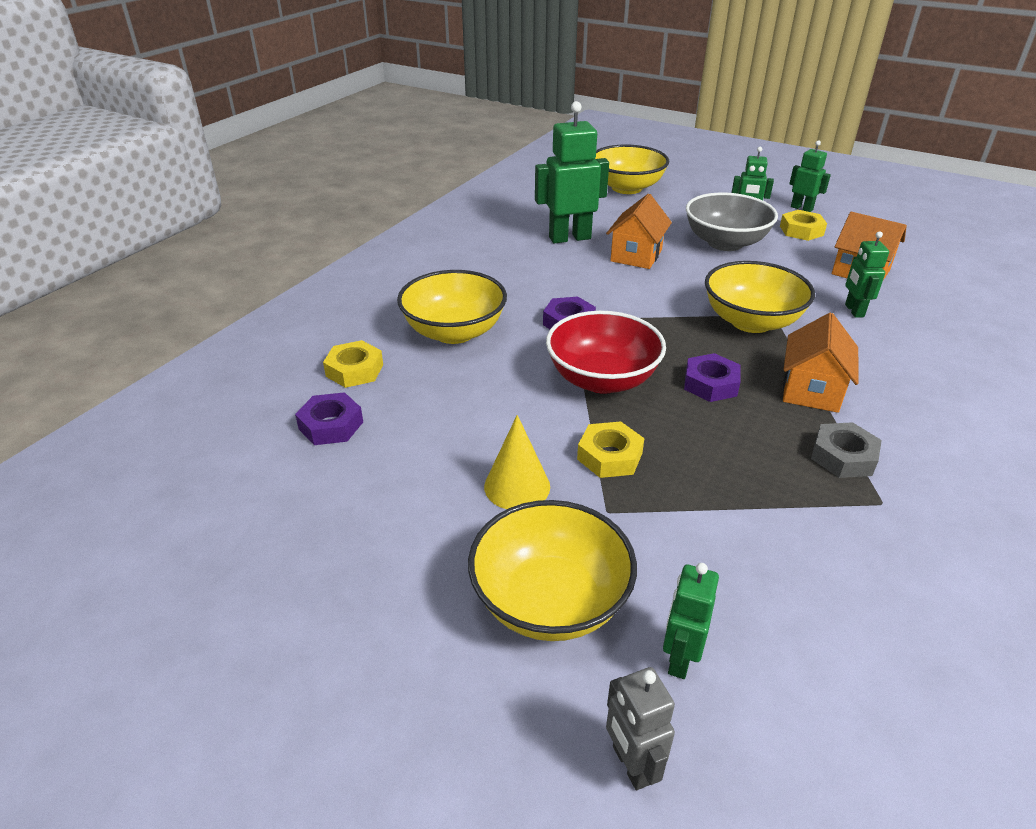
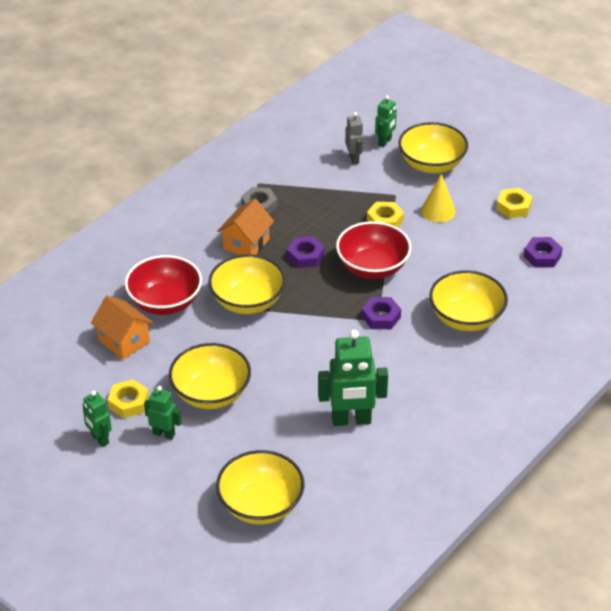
camera: 170 degrees left, 5 degrees up
(354, 370) = (534, 293): yellow nut -> yellow nut (513, 207)
(631, 765) = (414, 119): grey robot -> grey robot (354, 159)
(636, 256) = (300, 386): orange house -> none
(725, 243) = (211, 394): grey bowl -> yellow bowl
(854, 311) = (165, 302): green robot -> red bowl

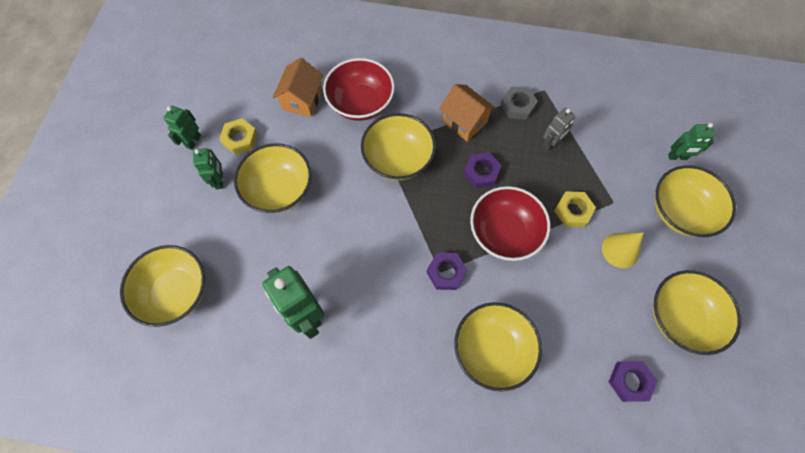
camera: 60 degrees right, 25 degrees up
(246, 244) = (464, 122): orange house -> orange house turned 45 degrees clockwise
(354, 159) = (634, 144): grey robot -> grey robot (550, 143)
(513, 207) = (680, 317): yellow nut -> yellow bowl

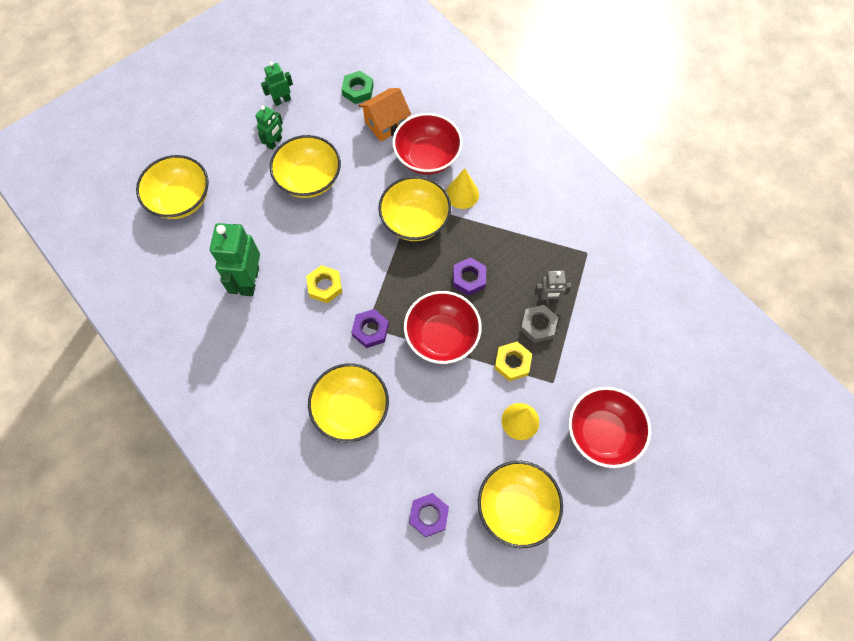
camera: 40 degrees right, 0 degrees up
(240, 139) = (315, 122): yellow nut -> yellow nut (325, 286)
(254, 89) = (358, 90): none -> green nut
(414, 112) = (462, 194): none -> yellow cone
(464, 122) = (494, 230): orange house -> none
(517, 106) = (551, 249): grey nut -> grey nut (538, 325)
(677, 157) = (647, 390): green robot -> none
(680, 211) = (602, 433): yellow bowl -> red bowl

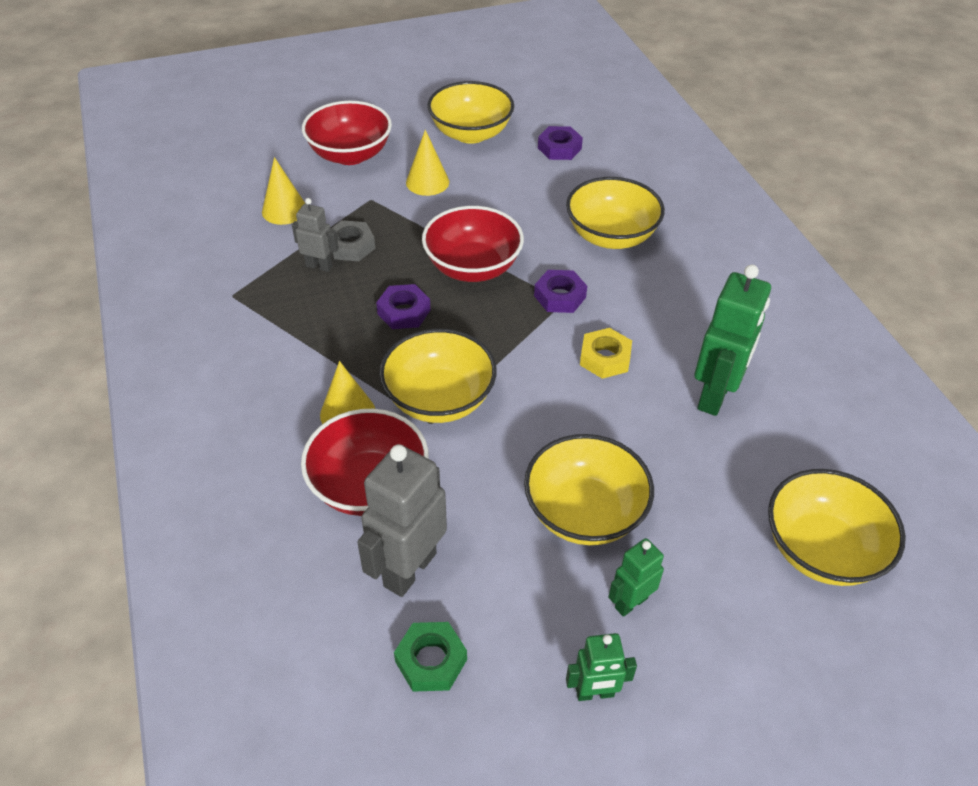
camera: 160 degrees left, 20 degrees down
(386, 124) = (409, 569): orange house -> grey robot
(512, 363) = (404, 224): yellow nut -> none
(609, 345) = (284, 210): none -> yellow cone

